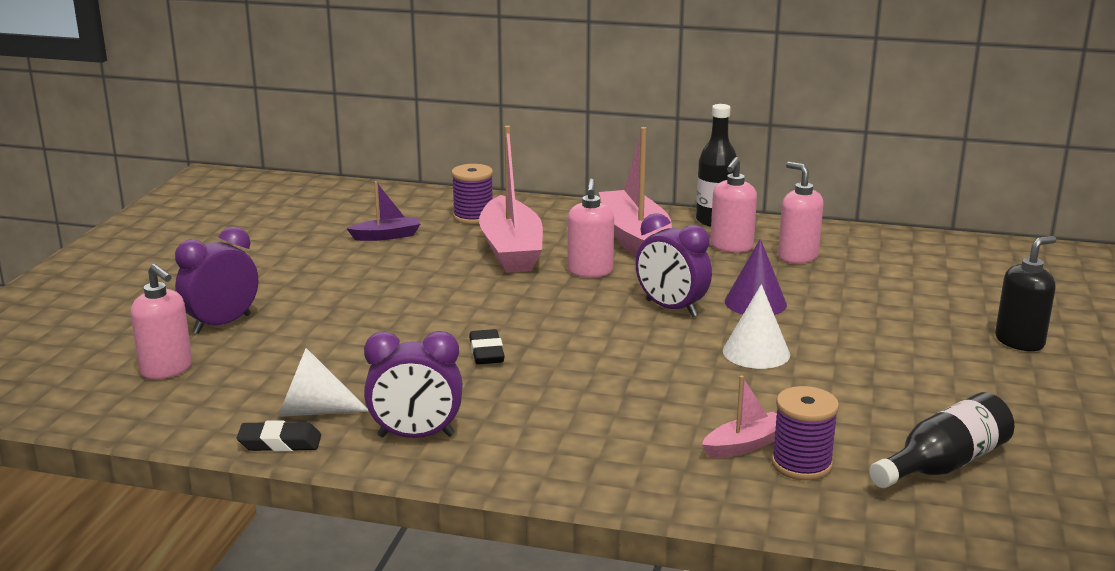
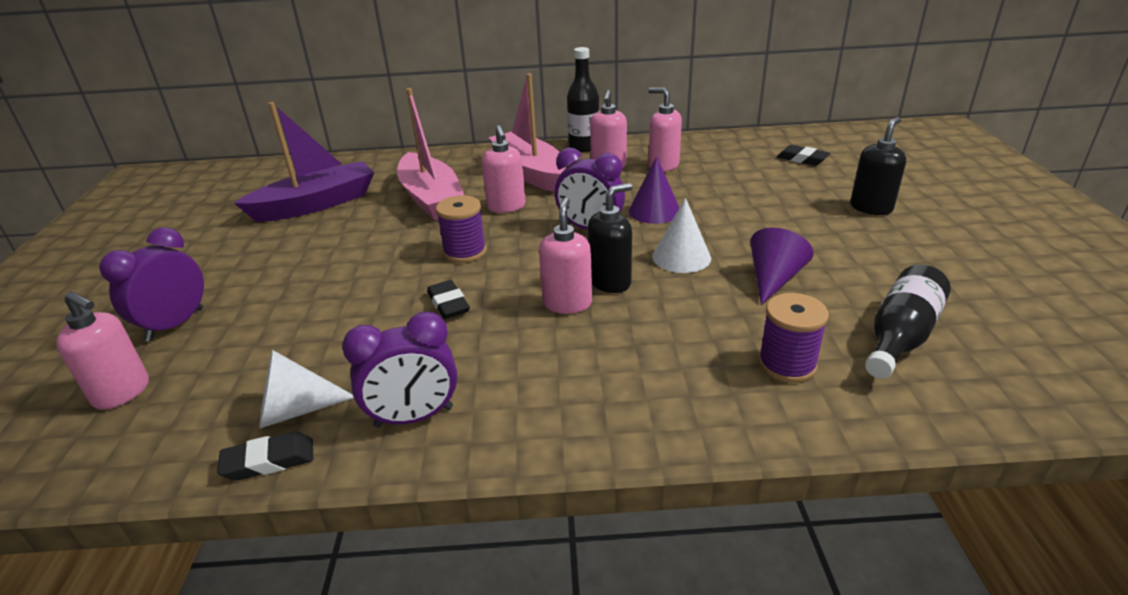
camera: 15 degrees left, 10 degrees up
(386, 236) = (316, 204): purple boat -> purple boat, size x2.05
(473, 217) = (387, 174): purple spool -> purple spool (465, 252)
(607, 373) = (567, 303): none -> pink soap dispenser
(663, 362) = (610, 282): none -> black soap dispenser
(745, 445) = (727, 355): pink boat -> none
(844, 390) = (773, 279): none -> purple cone
(977, 276) = (802, 159): none -> black eraser

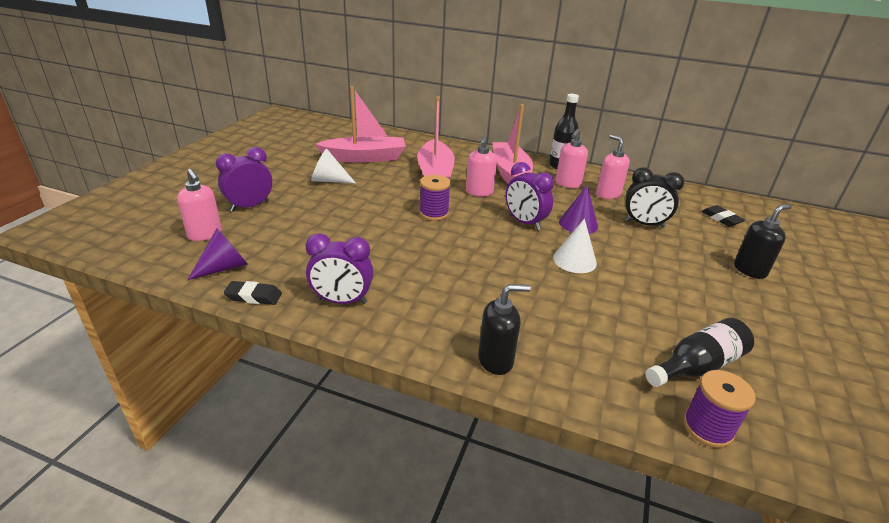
camera: 20 degrees right, 0 degrees up
(296, 410) = (283, 274): white cone -> white cone (329, 180)
(316, 204) = (365, 158): purple boat -> pink boat
(448, 304) = (403, 242): black eraser -> none
(567, 303) = (476, 265): pink soap dispenser -> none
(610, 282) = (513, 261): black soap dispenser -> black soap dispenser (496, 360)
(727, 189) = (644, 224): none -> black clock
(773, 279) = (630, 296): purple cone -> purple cone (225, 267)
(787, 364) = (596, 354): purple spool -> purple spool (707, 428)

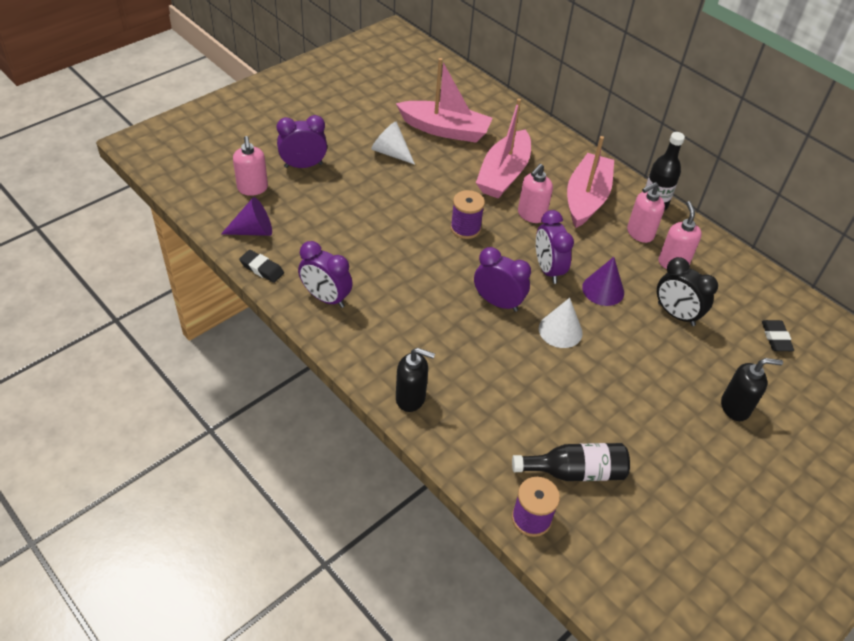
camera: 25 degrees right, 15 degrees up
(506, 256) = (498, 302): none -> purple clock

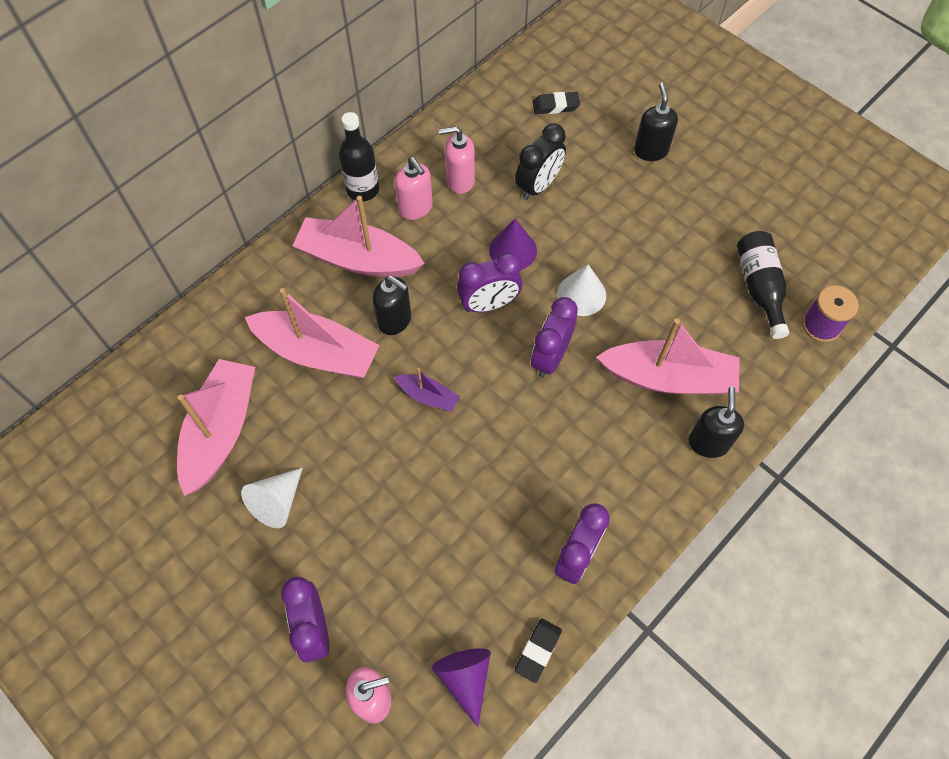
camera: 90 degrees left, 15 degrees up
(465, 228) = (428, 396): purple spool -> purple boat
(476, 380) = (668, 377): none -> pink boat
(531, 215) = (395, 320): pink soap dispenser -> black soap dispenser

